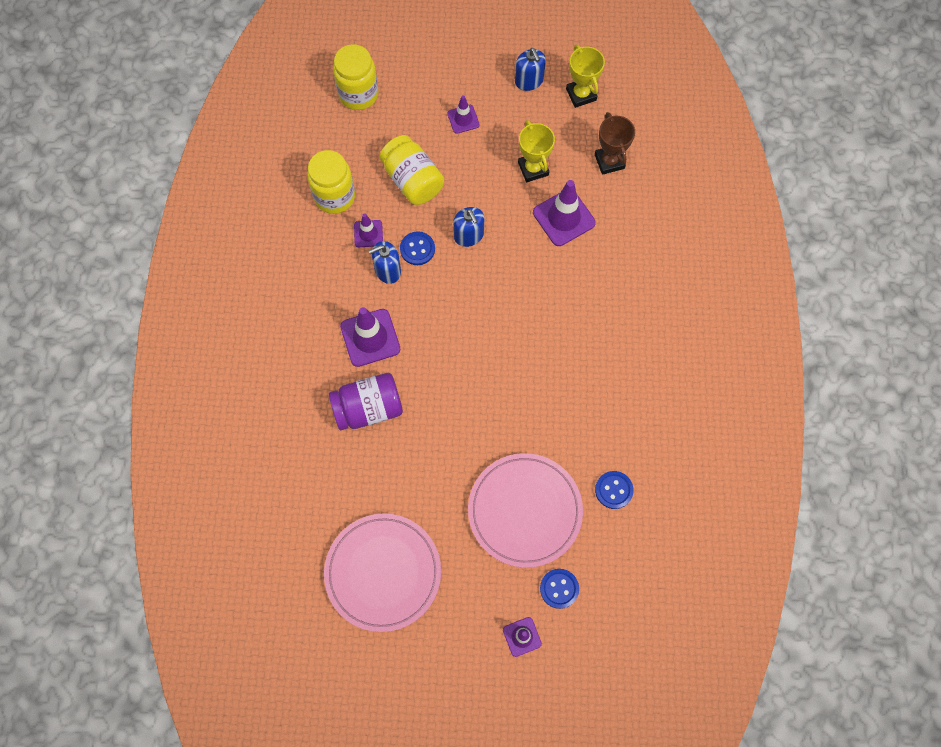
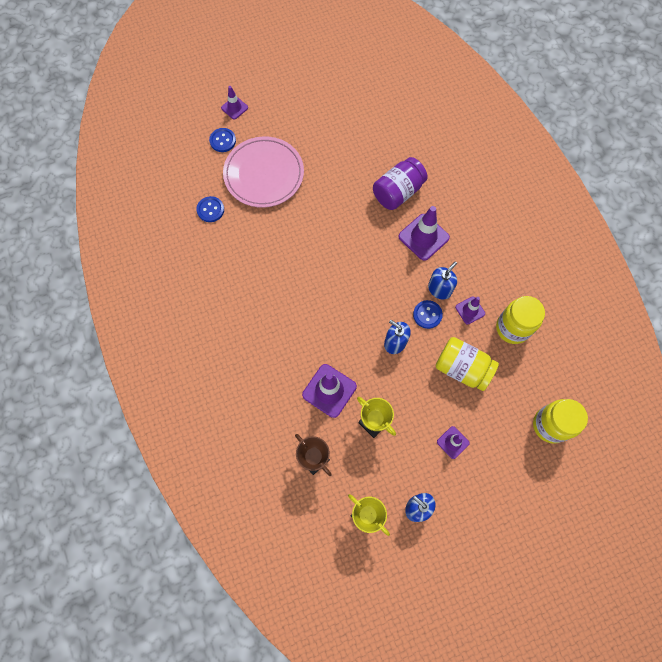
camera: 155 degrees right, 0 degrees up
(383, 572) = (335, 107): pink plate -> none

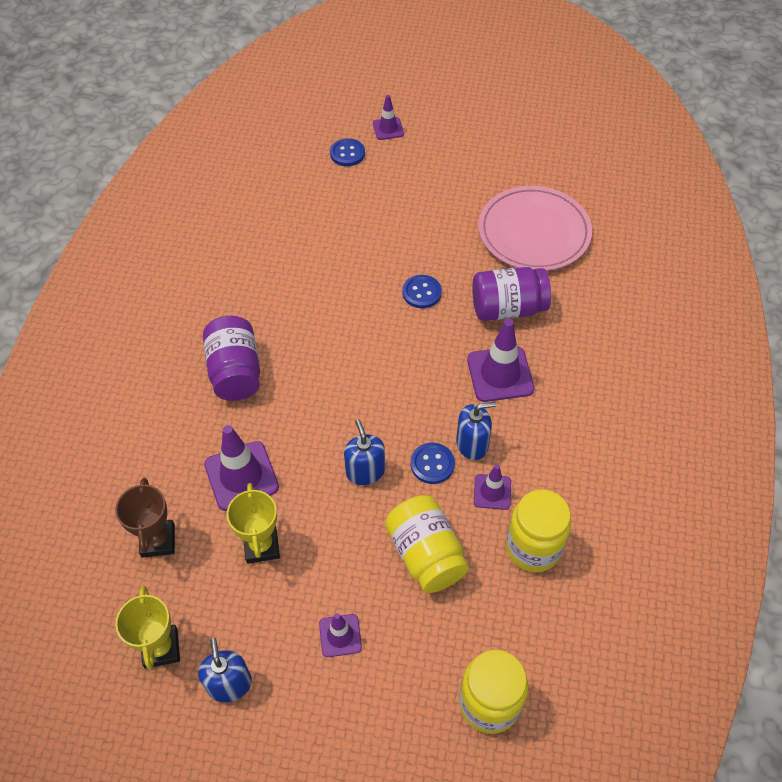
camera: 35 degrees right, 15 degrees down
(210, 210) = (275, 213): blue button -> blue button (422, 293)
(264, 174) = (364, 208): pink plate -> pink plate (534, 232)
(273, 330) = (235, 372): none -> purple jar

